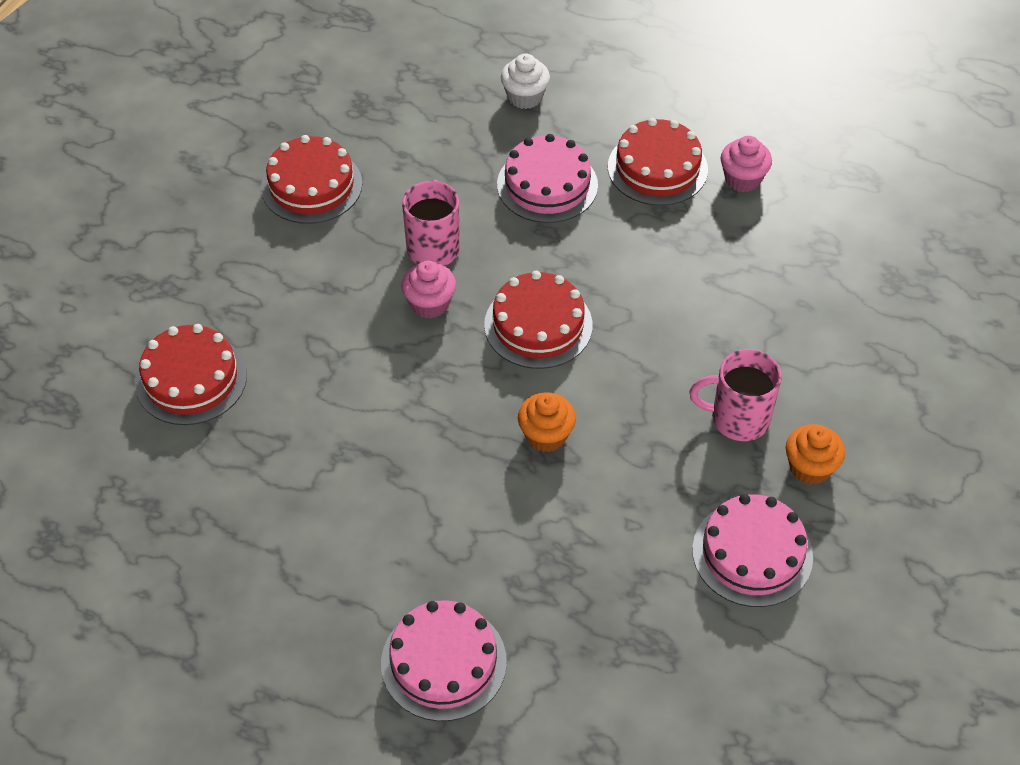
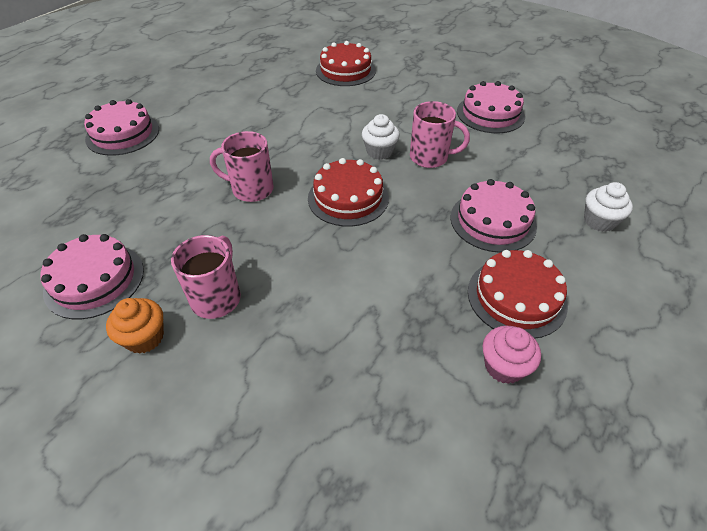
camera: 100 degrees right, 5 degrees down
(311, 185) = (490, 114): red cake -> pink cake
(430, 304) = (379, 151): pink cupcake -> white cupcake
(546, 435) = (251, 189): orange cupcake -> pink mug

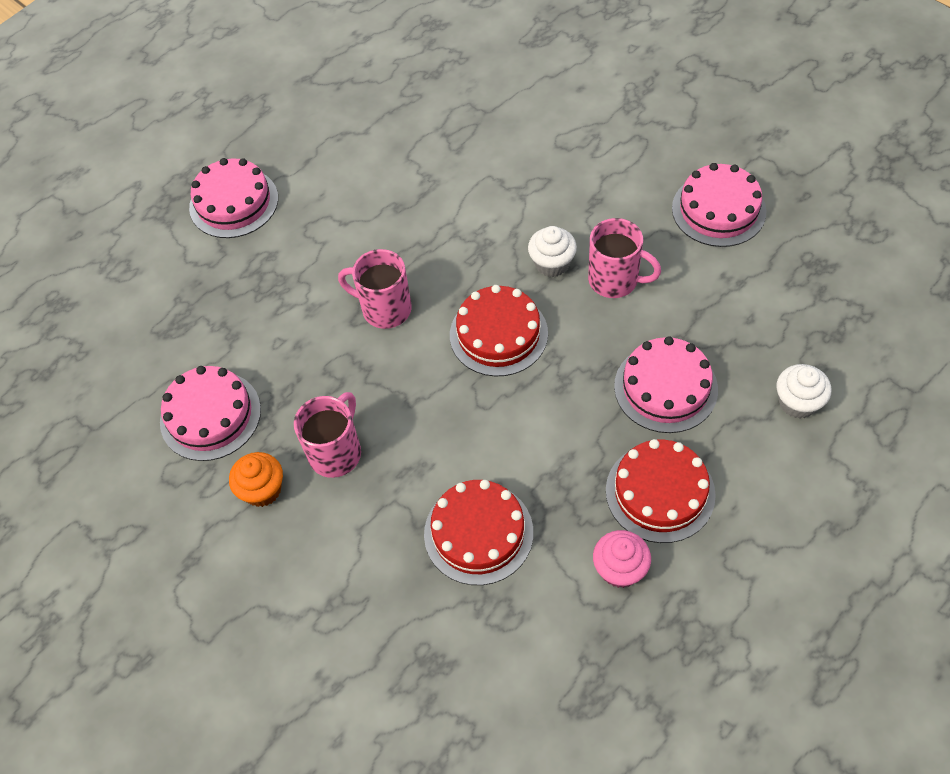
camera: 15 degrees right, 10 degrees up
(345, 70) = (535, 107): red cake -> red cake (478, 533)

